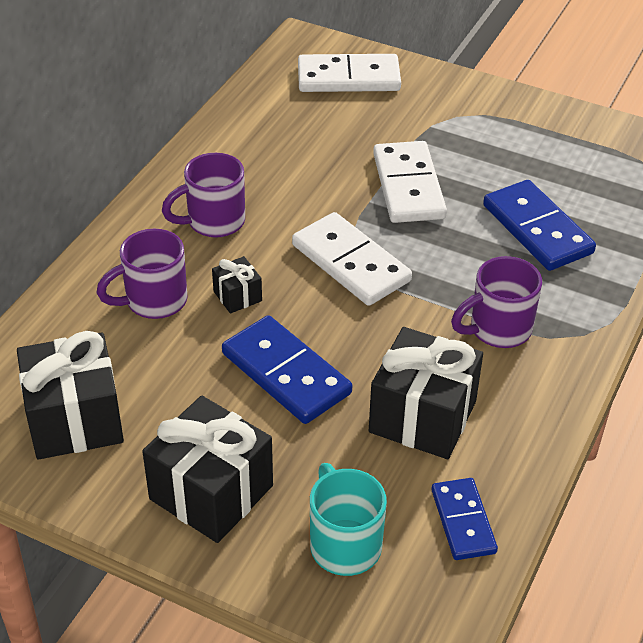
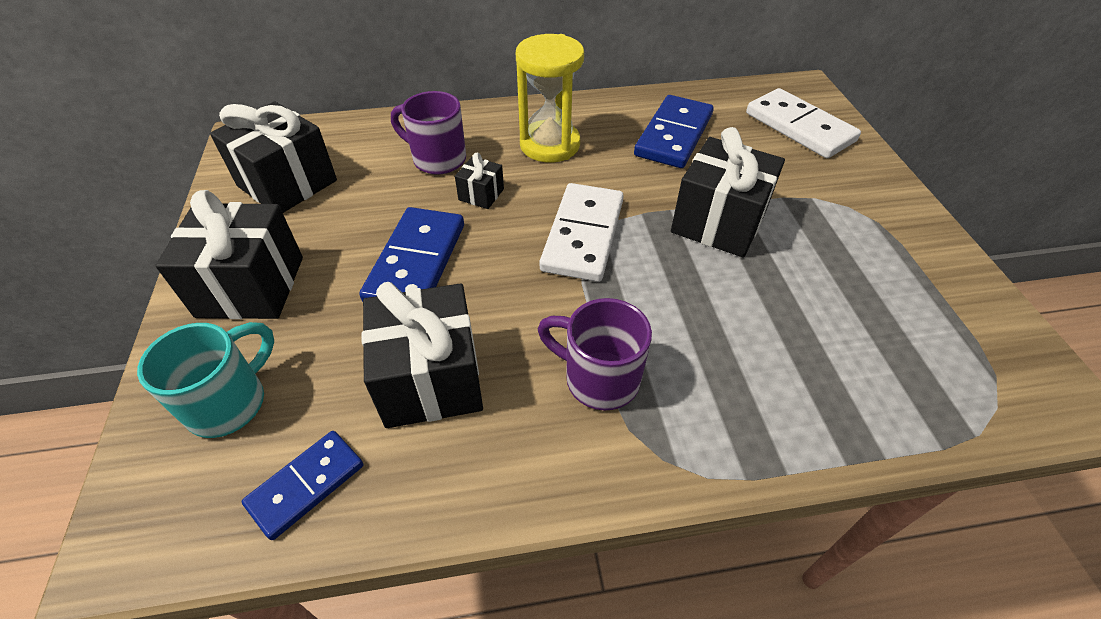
camera: 55 degrees right, 5 degrees up
(214, 222) = (550, 145): purple mug -> yellow hourglass
(408, 186) = (718, 222): white domino -> black gift
(537, 229) = (773, 338): blue domino -> blue domino (673, 135)

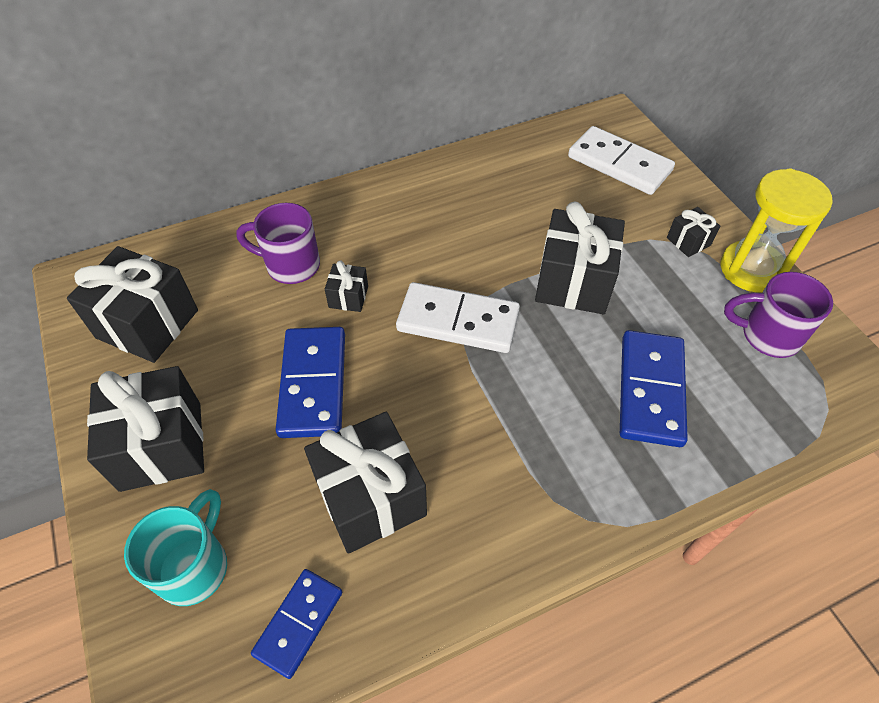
camera: 15 degrees left, 5 degrees up
(550, 145) = (395, 227): yellow hourglass -> yellow hourglass (751, 269)
(582, 235) = (458, 321): white domino -> white domino turned 75 degrees counterclockwise
(599, 379) = (515, 461): purple mug -> purple mug (767, 336)
(673, 135) = (508, 194): blue domino -> blue domino (650, 390)
(859, 207) = (688, 241): none -> black gift

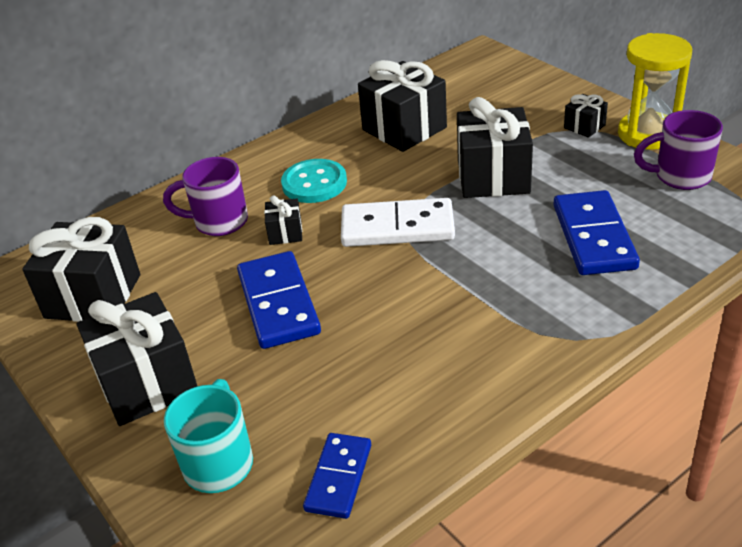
camera: 10 degrees left, 15 degrees down
(370, 497) = (368, 371): black gift -> black gift (404, 129)
(396, 242) = (314, 183): none -> turquoise button
(619, 164) = (500, 85): white domino -> none

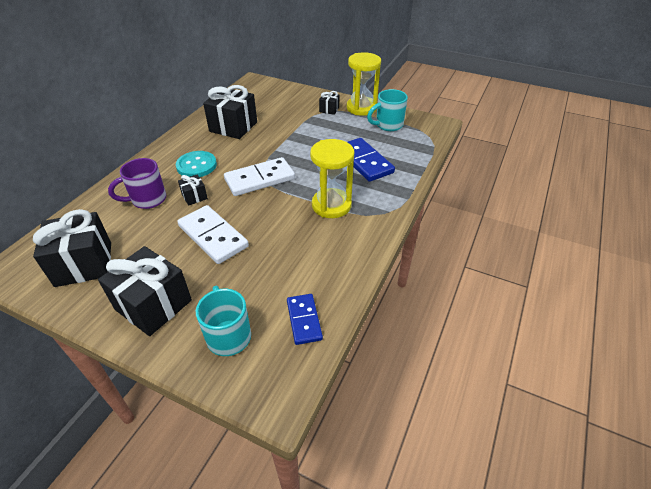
camera: 30 degrees left, 5 degrees up
(278, 303) = (213, 236): blue domino -> white domino
(489, 301) = (331, 205): none -> yellow hourglass
(493, 177) = (297, 142): black gift -> none
(680, 176) = (388, 125): purple mug -> turquoise mug

